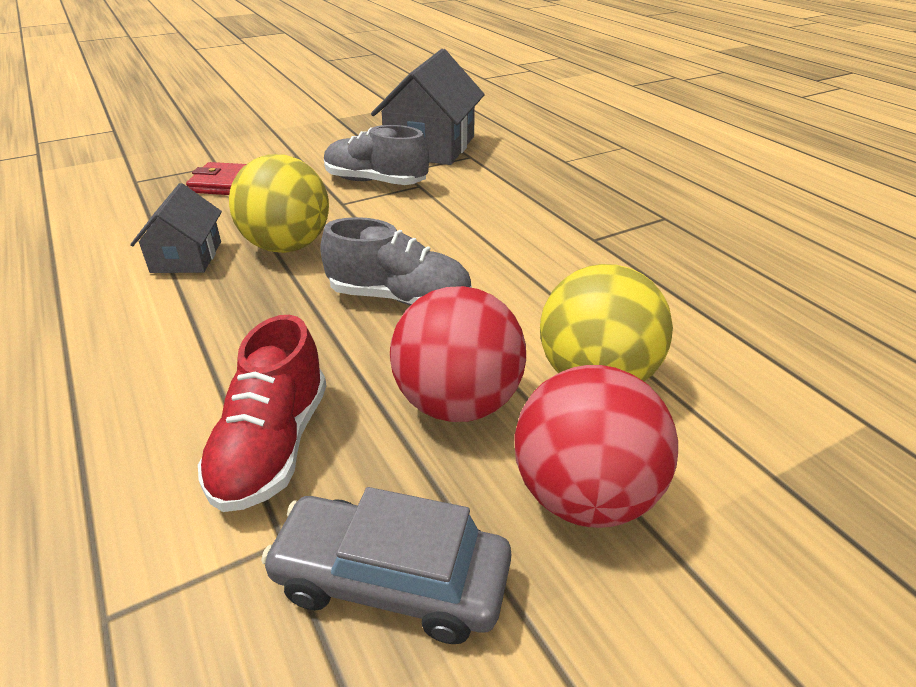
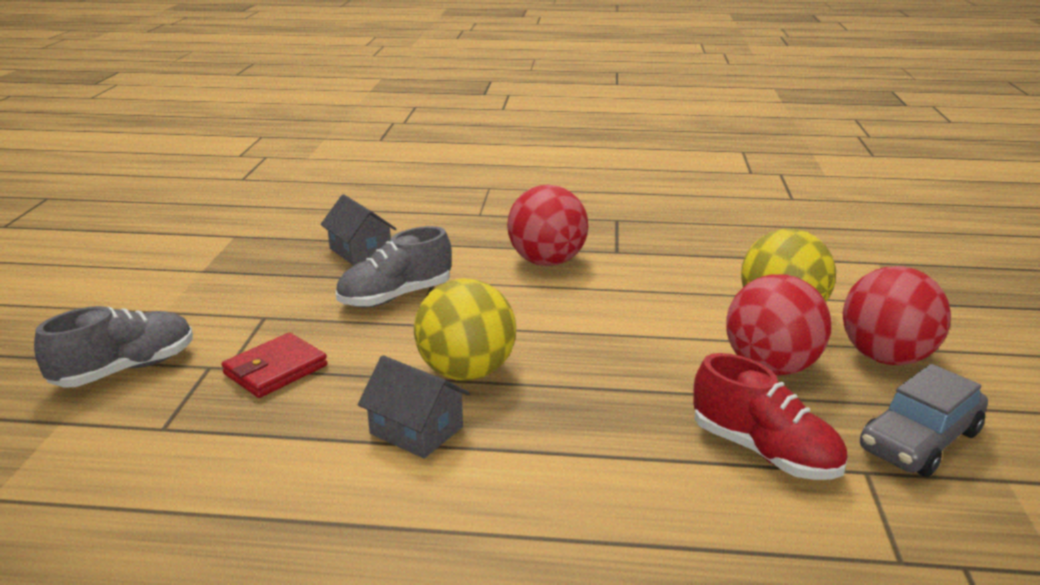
camera: 55 degrees left, 10 degrees down
(400, 298) = (617, 347): grey shoe -> grey shoe (125, 369)
(430, 146) = (360, 251): grey house -> grey house, size x0.57
(520, 215) = (547, 262): none -> red ball

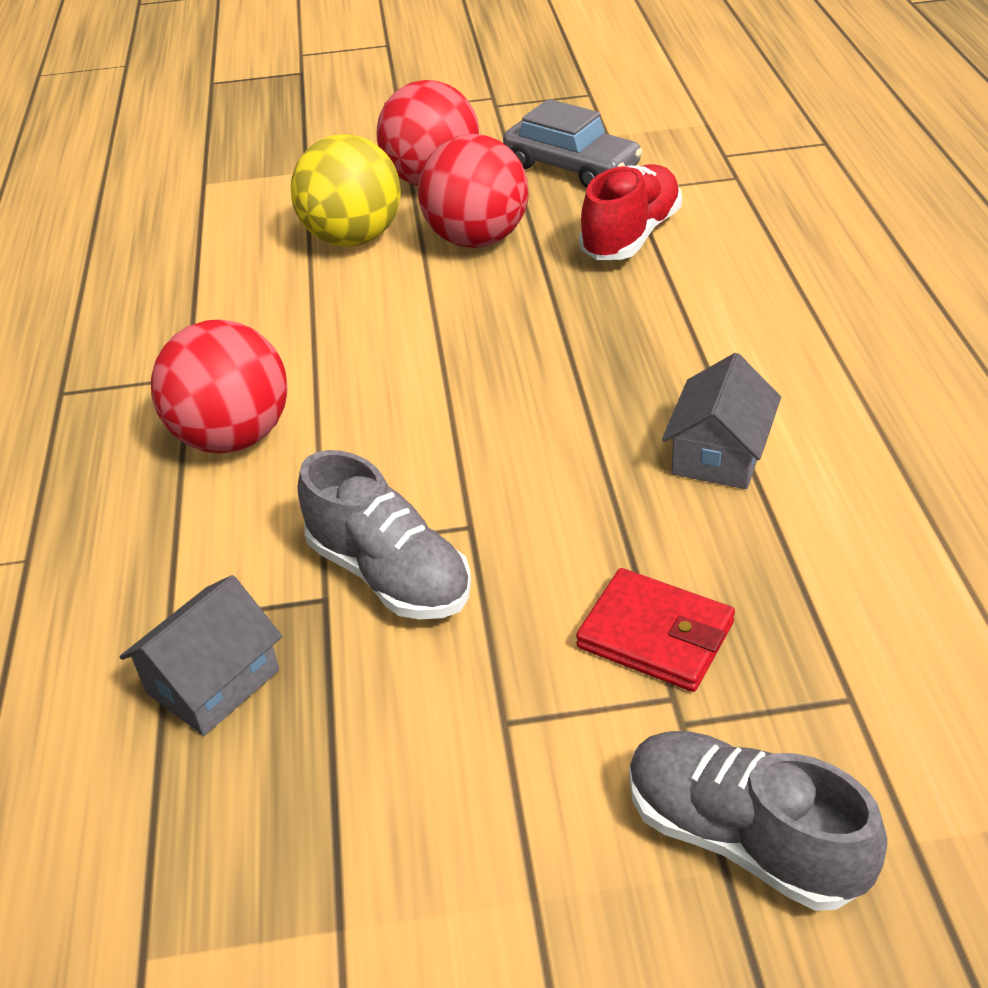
camera: 100 degrees left, 15 degrees up
(466, 372) = (578, 445): yellow ball -> none

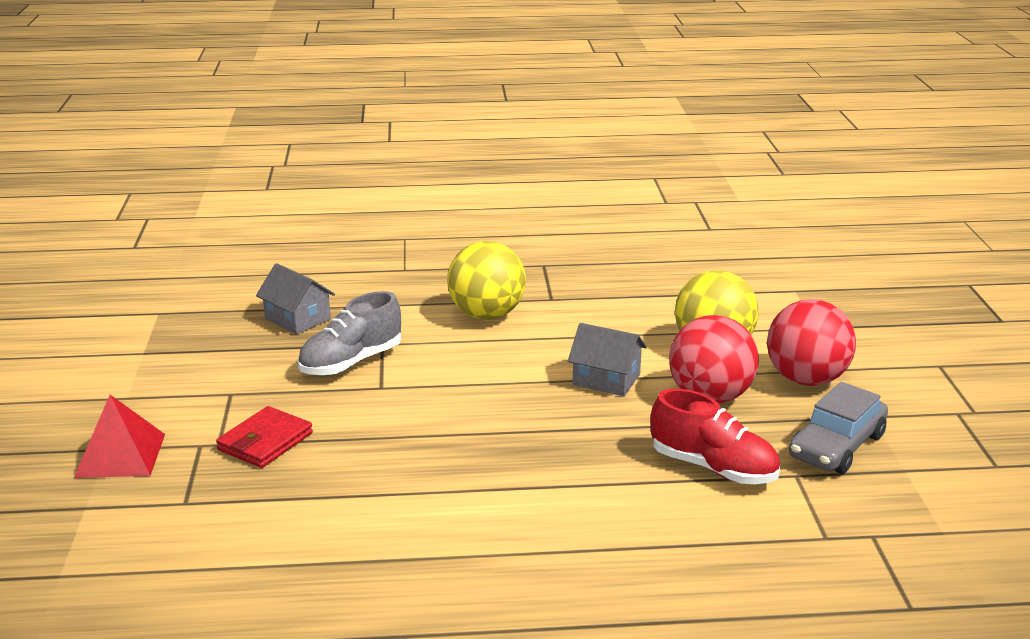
camera: 90 degrees right, 15 degrees down
(233, 437) = (487, 315): red ball -> yellow ball
(719, 454) = (416, 481): grey house -> grey house (606, 379)
(742, 838) = (120, 455): grey shoe -> red pyramid

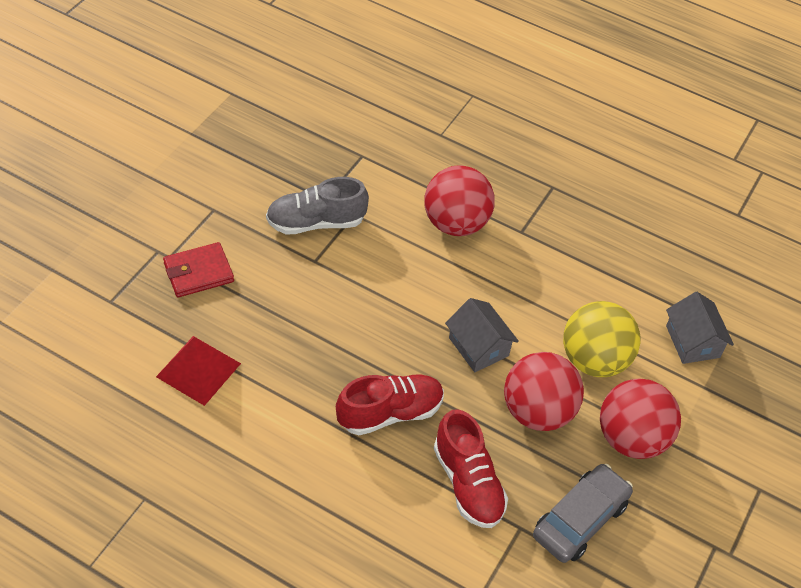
camera: 30 degrees right, 25 degrees up
(120, 455) = (105, 232): red pyramid -> red pyramid (198, 370)
(297, 319) = (318, 152): grey house -> grey house (692, 341)
(487, 315) = (455, 223): yellow ball -> red ball
(582, 455) = (390, 413): none -> red shoe
(836, 446) = (580, 520): grey car -> grey car turned 150 degrees clockwise

